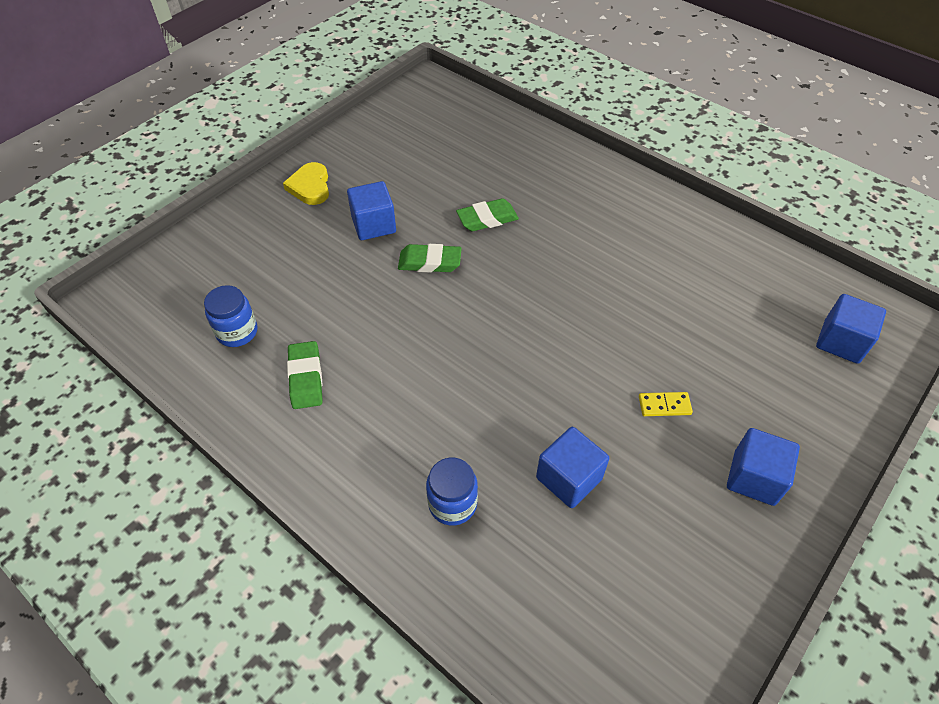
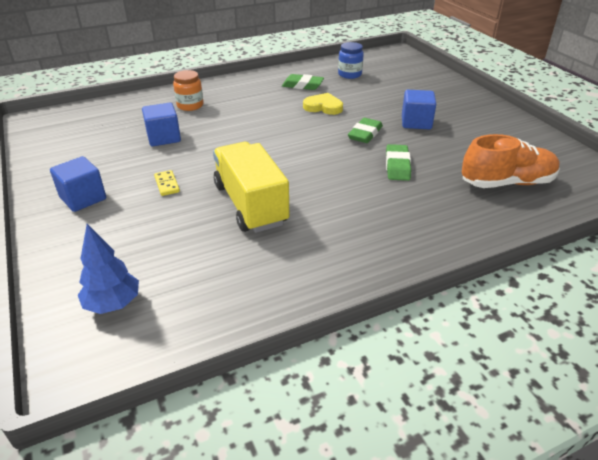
camera: 115 degrees right, 15 degrees down
(310, 187) = (470, 108): yellow heart -> yellow heart (323, 107)
(452, 504) = (190, 105): blue jar -> orange jar
(470, 143) = (507, 183): none -> orange shoe
(639, 310) = (250, 204): none -> yellow truck
(664, 405) = (167, 184): yellow domino -> yellow domino turned 45 degrees counterclockwise
(841, 342) = (113, 304): blue cube -> blue tree

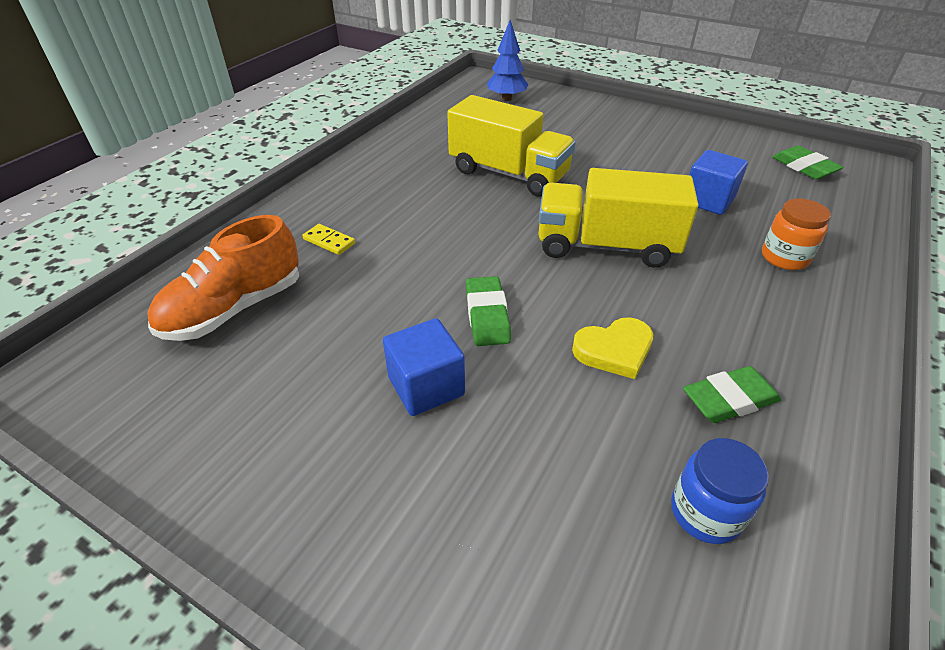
camera: 145 degrees right, 5 degrees up
(83, 198) = (646, 130): blue cube -> none
(167, 184) = (607, 161): yellow domino -> yellow domino (329, 241)
(263, 139) = (606, 246): none -> yellow truck
(397, 166) = (398, 276): green eraser -> green eraser (804, 167)

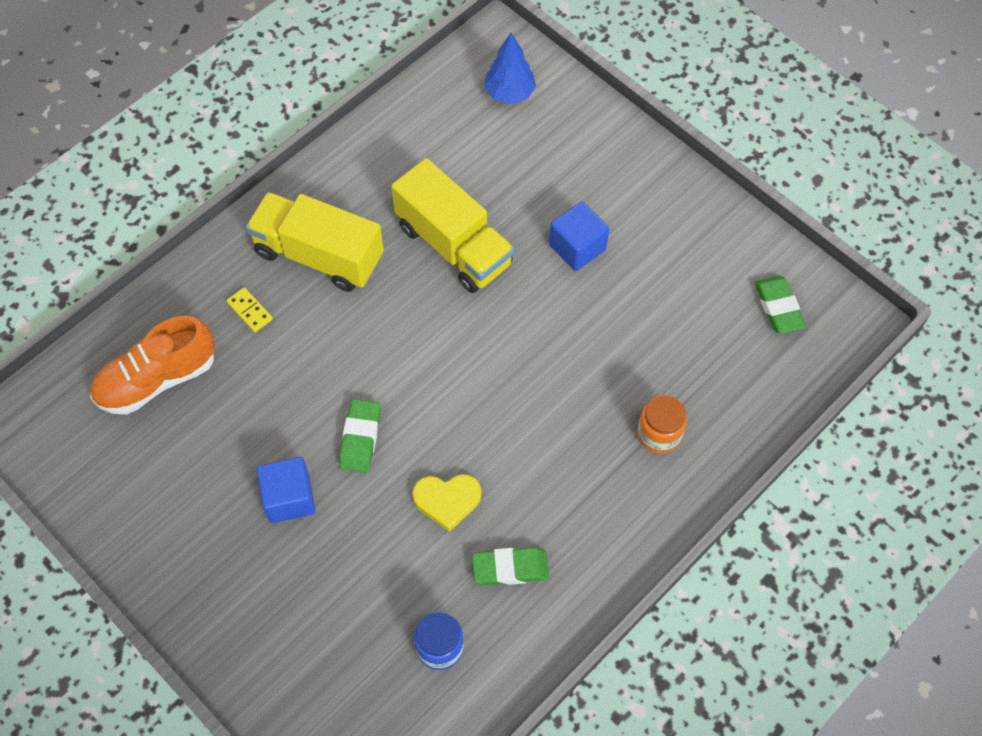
camera: 15 degrees right, 20 degrees up
(606, 246) = (501, 378): yellow truck -> yellow truck (319, 255)
(708, 200) = (638, 337): blue cube -> blue cube (577, 247)

